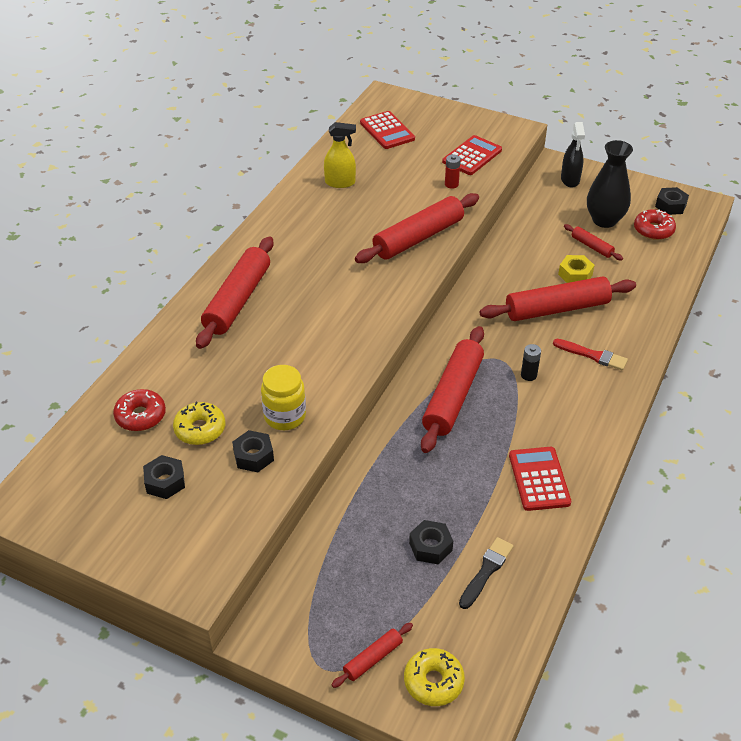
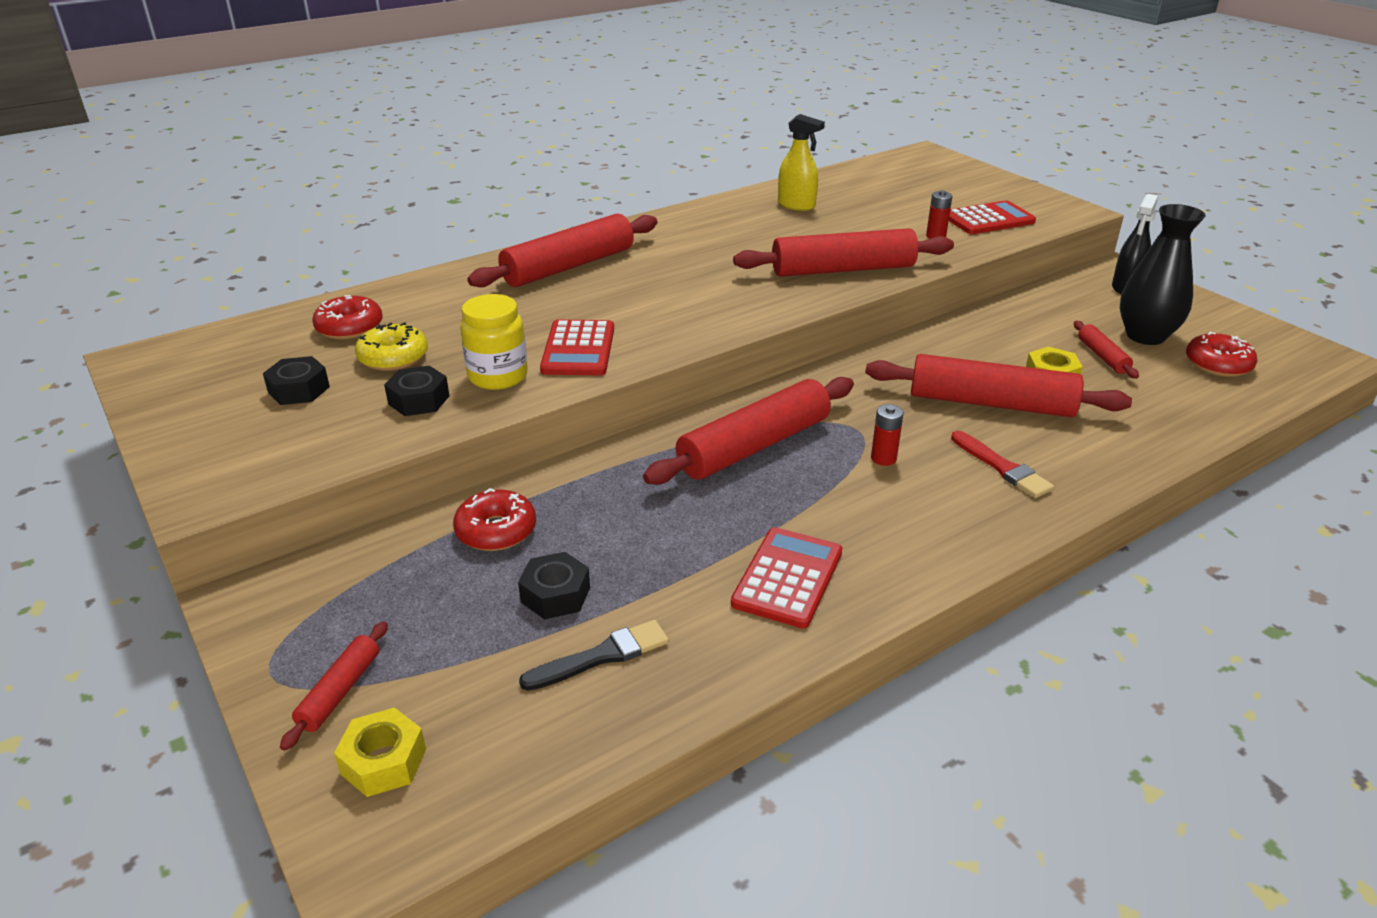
camera: 30 degrees right, 10 degrees down
(359, 522) = (496, 531): none -> red donut
(373, 658) = (340, 691): red rolling pin -> red rolling pin turned 60 degrees counterclockwise
(387, 131) = (899, 179): red calculator -> red calculator (578, 349)
(433, 682) = (384, 761): yellow donut -> yellow nut
(528, 375) = (883, 458): black battery -> red battery
(670, 206) = (1267, 347): black nut -> none

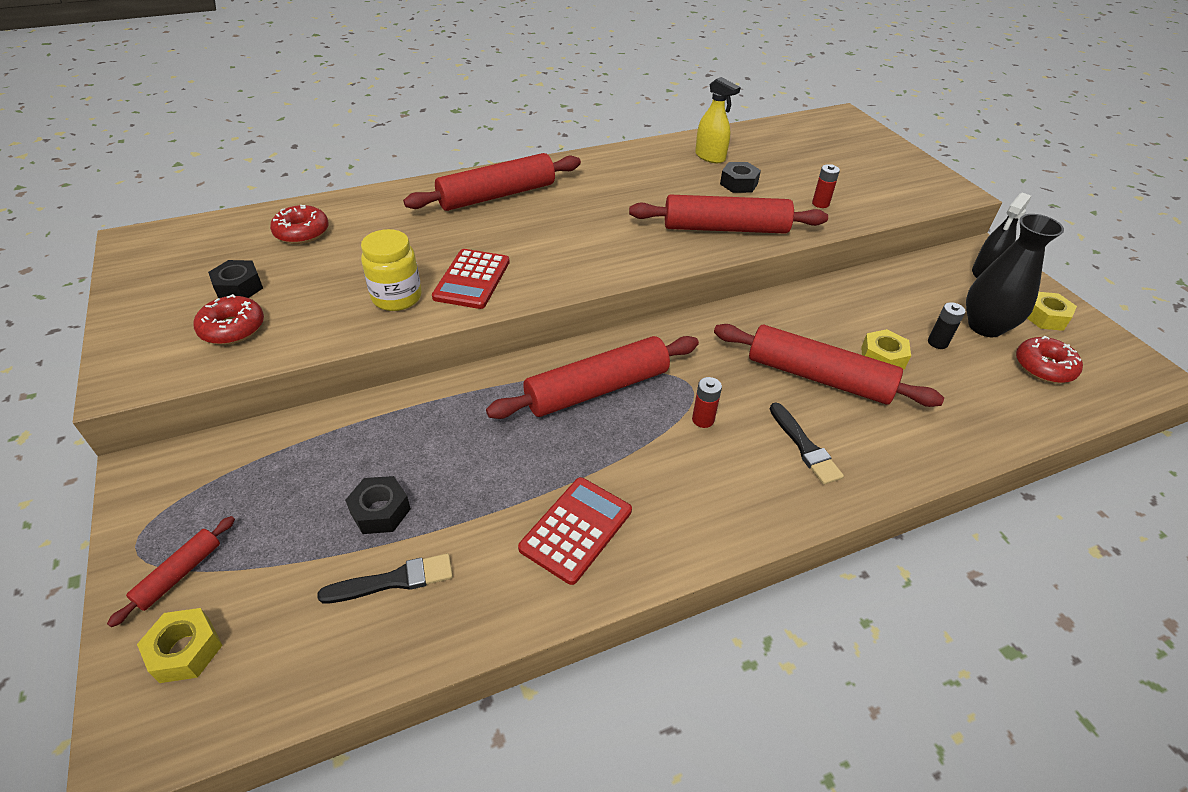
camera: 10 degrees right, 10 degrees up
(393, 357) = (323, 267): yellow donut -> none
(419, 400) = (326, 312): black nut -> black nut (739, 184)
(496, 531) = (358, 439): red donut -> red donut (232, 328)
(988, 219) = (874, 192): red calculator -> none
(1002, 467) = (804, 446): red brush -> black brush
(1102, 356) = (937, 343): red rolling pin -> black battery
(1202, 320) = (1045, 317): none -> yellow nut

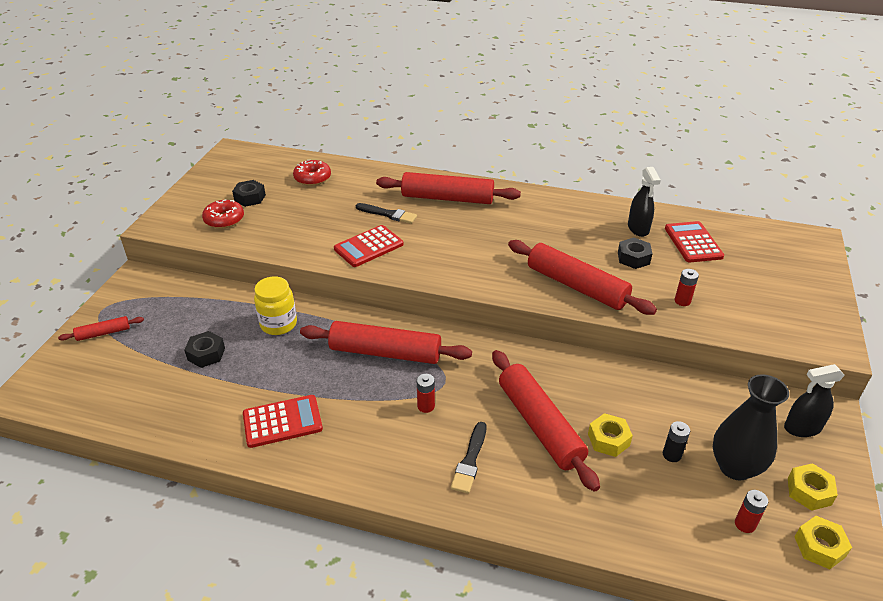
camera: 40 degrees right, 5 degrees down
(185, 650) = (74, 368): yellow nut -> yellow nut (819, 547)
(394, 580) = (176, 391): black brush -> black brush (388, 214)
(397, 298) = (317, 239): yellow jar -> yellow jar (278, 324)
(710, 157) = (638, 229): yellow spray bottle -> black spray bottle
(766, 152) = (693, 242): none -> red calculator
(1044, 367) = (745, 524): red donut -> red battery

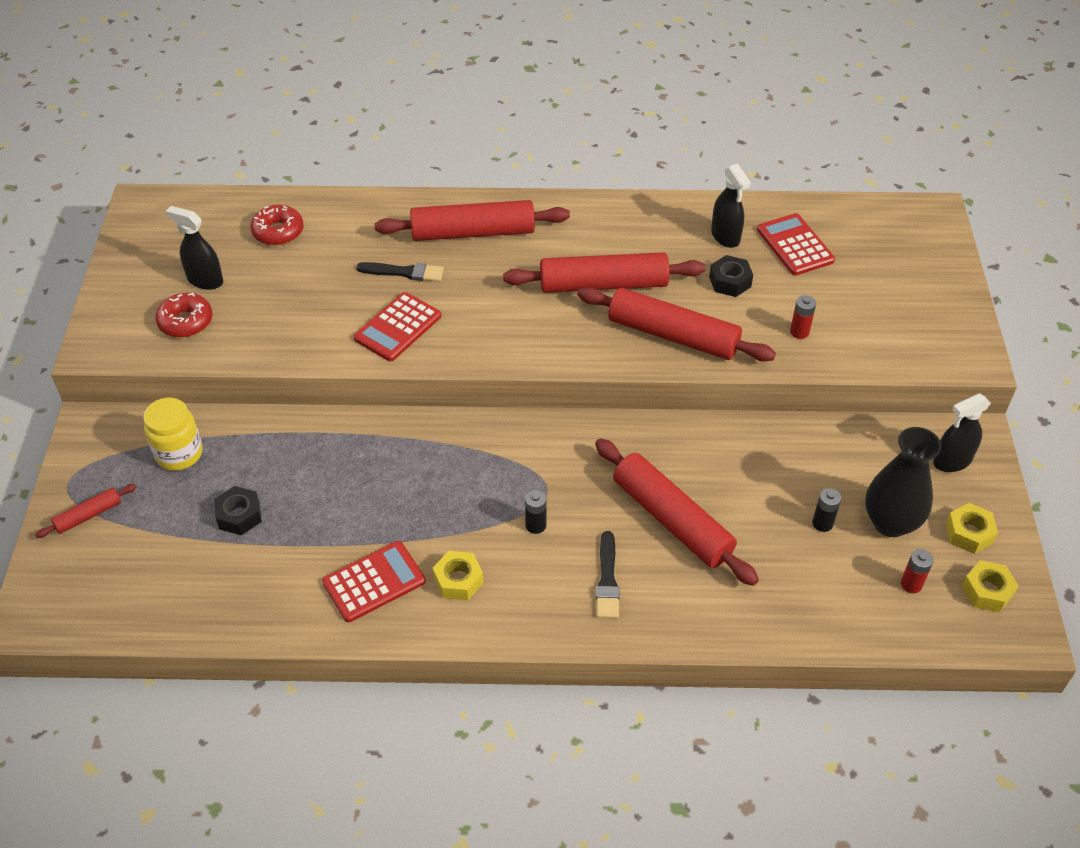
camera: 15 degrees left, 10 degrees up
(250, 198) = (205, 280): black nut -> black spray bottle
(278, 324) = (313, 455): yellow jar -> yellow jar (179, 454)
(385, 352) = (463, 466): red rolling pin -> red rolling pin (603, 284)
(426, 406) = (535, 525): red battery -> black battery
(608, 440) = (751, 521): yellow nut -> yellow nut (458, 580)

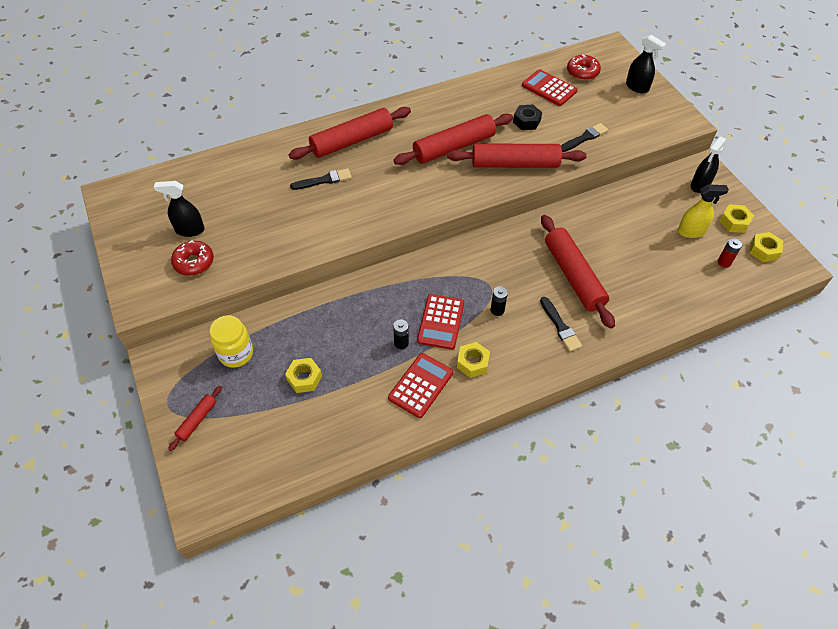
camera: 25 degrees left, 5 degrees up
(239, 515) = (304, 378): black nut -> yellow nut
(278, 232) = (221, 181): red donut -> red donut (582, 72)
(398, 327) = (343, 216): red calculator -> red calculator (441, 322)
(672, 520) = (573, 276): red rolling pin -> red rolling pin turned 45 degrees clockwise
(725, 236) = (506, 95): black spray bottle -> black spray bottle (637, 87)
(799, 332) = (584, 138): red battery -> black brush
(822, 523) = (656, 246): black battery -> black battery (401, 343)
(890, 522) = (691, 231): black vase -> yellow spray bottle

